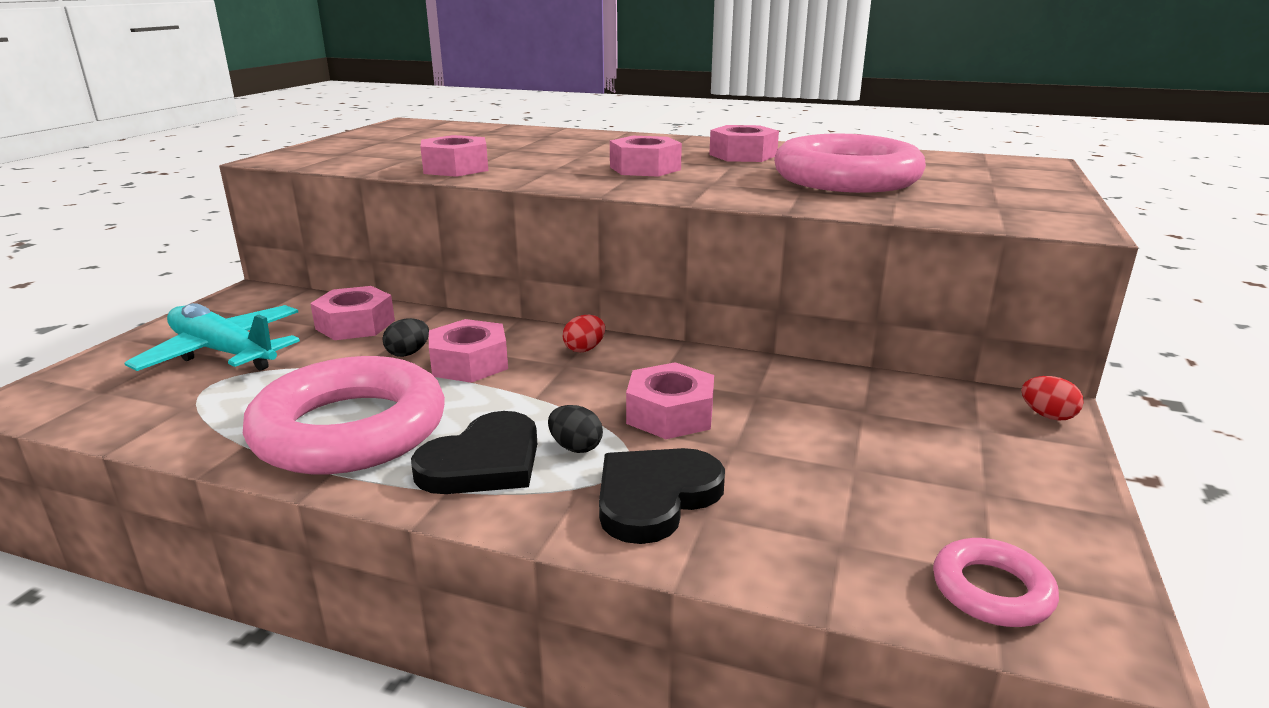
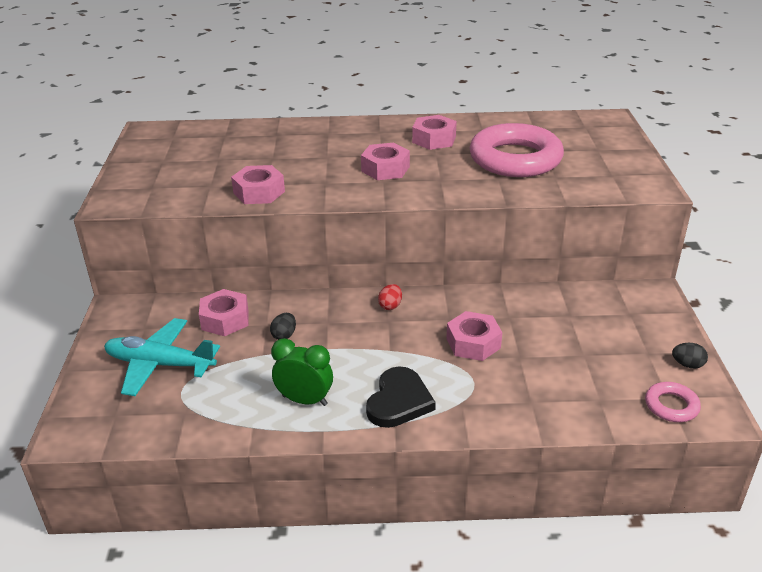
camera: 20 degrees left, 10 degrees up
(350, 429) = (304, 400): pink ring -> green clock
(469, 363) = (330, 334): pink nut -> none
(575, 447) = (440, 379): black egg -> black egg (687, 364)
(655, 497) = (501, 398): black heart -> none
(1047, 416) = (658, 296): red egg -> none

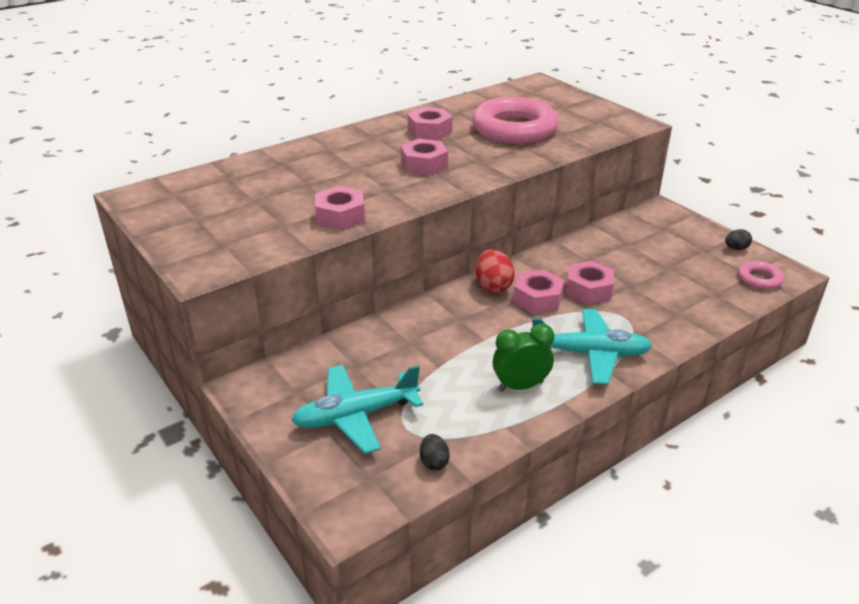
camera: 35 degrees left, 0 degrees up
(225, 319) = (366, 353): pink nut -> pink nut (537, 298)
(284, 335) = (437, 344): black egg -> black egg (434, 462)
(390, 306) = (493, 286): red egg -> red egg, size x1.71
(399, 401) = (591, 354): black heart -> turquoise plane

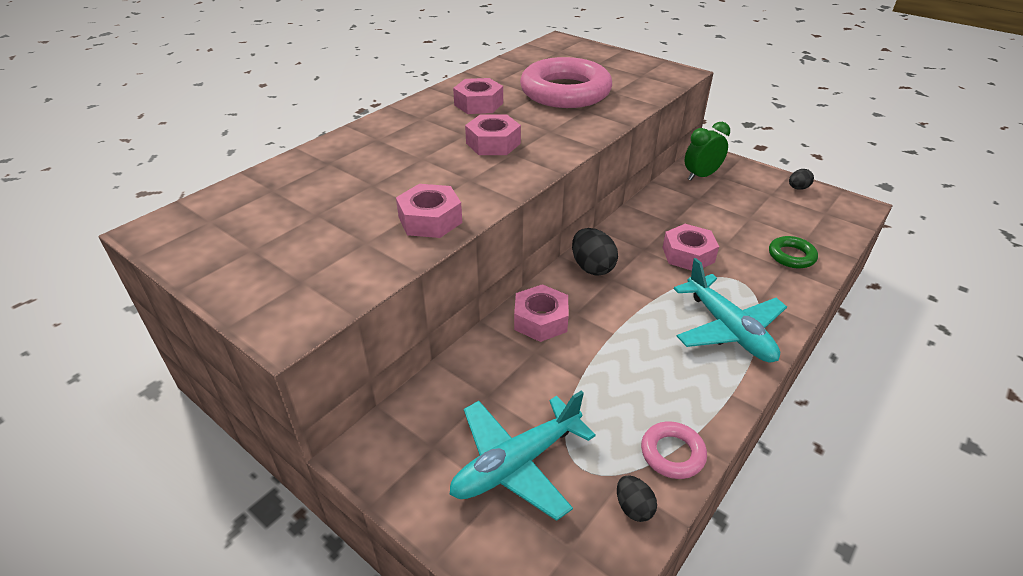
camera: 15 degrees left, 5 degrees up
(493, 286) = (592, 267): red egg -> black egg
(520, 386) = (678, 384): green clock -> green clock (701, 176)
(537, 298) = (643, 274): pink nut -> pink nut (541, 320)
(591, 354) = (728, 329): turquoise plane -> turquoise plane turned 75 degrees clockwise
(690, 305) = (791, 256): none -> green ring
(759, 279) = (836, 216): pink ring -> pink ring (672, 453)

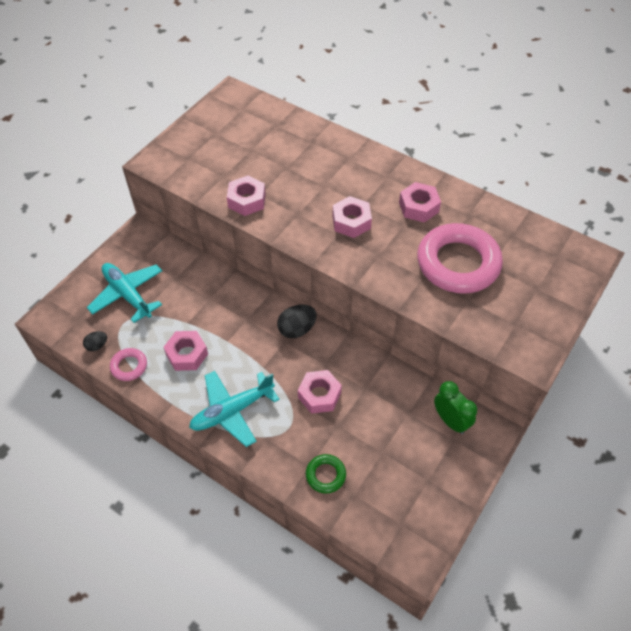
camera: 85 degrees right, 15 degrees up
(541, 320) = (238, 300): pink nut -> pink nut (187, 354)
(797, 188) = (445, 509): black egg -> none

